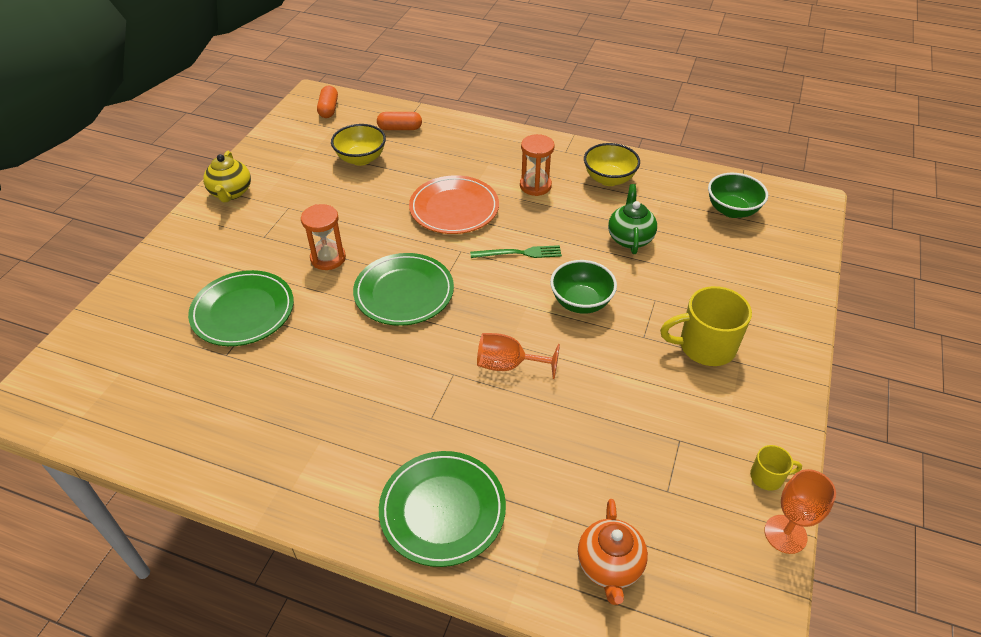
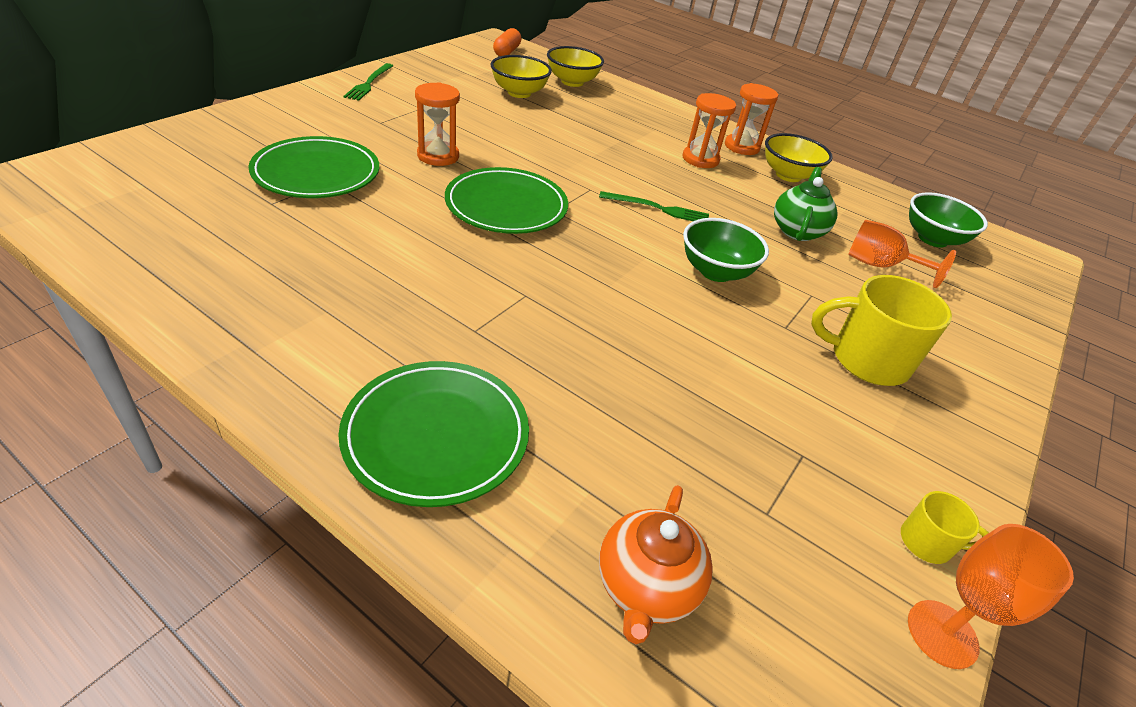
camera: 10 degrees right, 5 degrees down
(231, 193) = (369, 83): yellow teapot -> green fork
(400, 128) = (572, 82): orange capsule -> yellow bowl
(454, 208) = (600, 153): orange plate -> none
(508, 365) = (599, 306): orange goblet -> orange goblet (880, 265)
(564, 159) = (741, 147): none -> orange hourglass

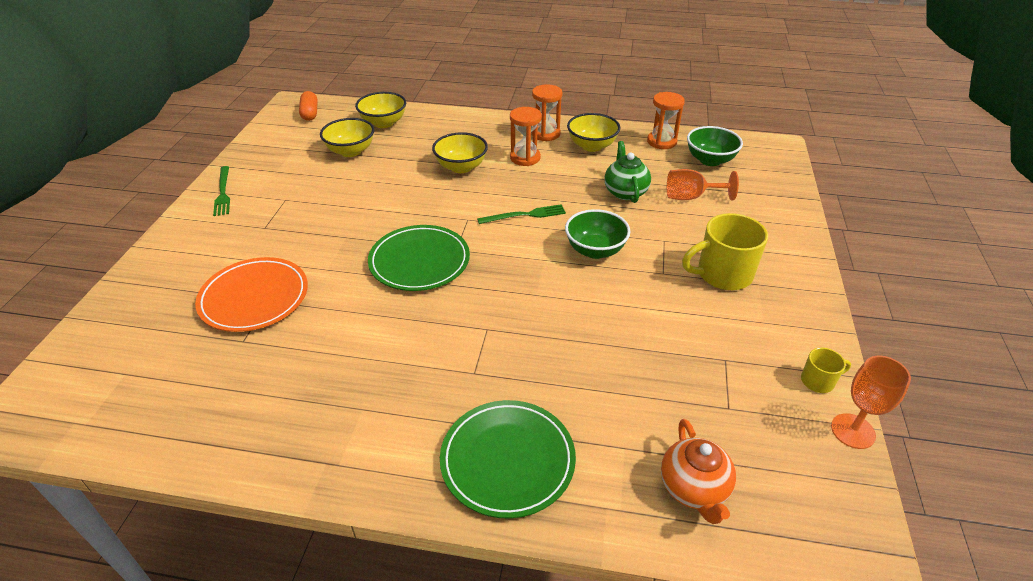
camera: 20 degrees left, 0 degrees up
(316, 173) = (254, 298): green plate -> orange plate
(438, 156) = (335, 239): orange hourglass -> orange hourglass (661, 142)
(622, 143) = (461, 167): none -> yellow bowl

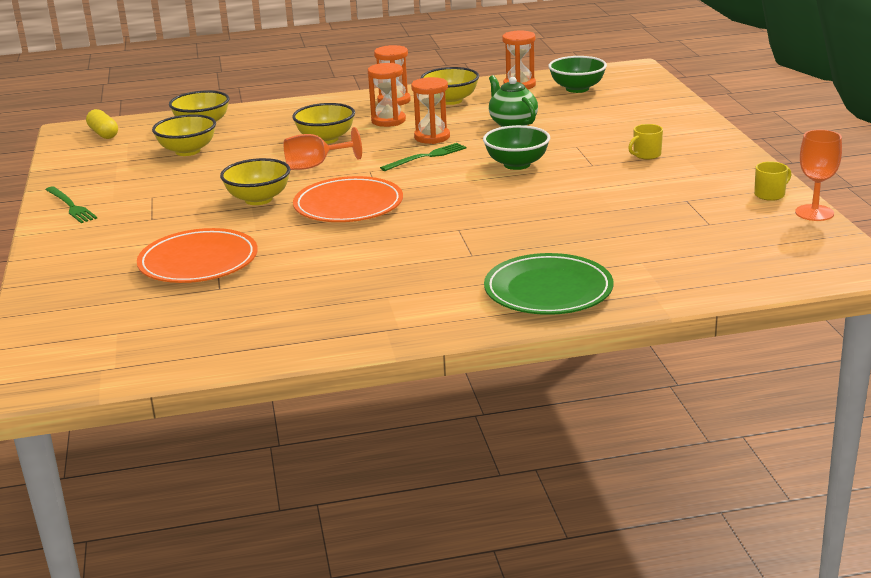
camera: 20 degrees left, 15 degrees down
(310, 113) = (103, 133): orange capsule -> yellow capsule
(357, 229) = (258, 199): none -> yellow bowl
(419, 261) = (348, 205): green plate -> orange plate
(546, 190) = (432, 137): none -> orange hourglass
(691, 197) = (578, 115): orange goblet -> orange goblet (315, 166)
(693, 489) = (713, 268): orange teapot -> none
(722, 274) = (646, 155): yellow mug -> yellow mug, size x0.50

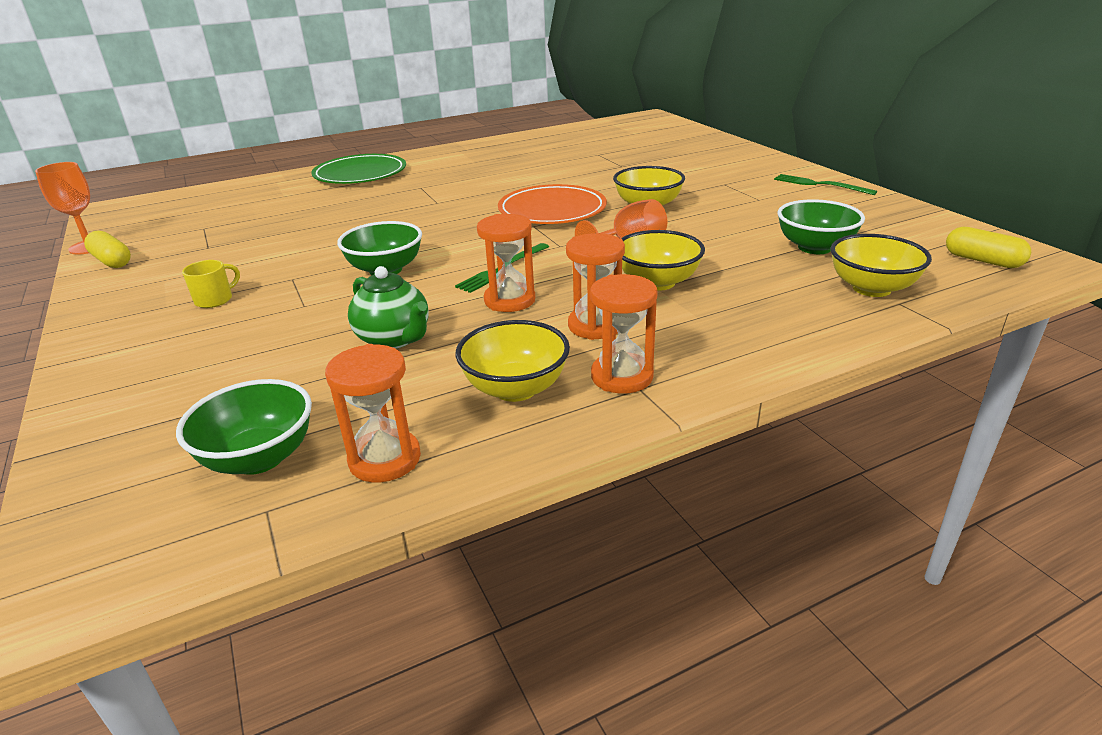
camera: 165 degrees right, 5 degrees up
(188, 151) = (814, 247): yellow bowl -> green bowl
(198, 262) = (634, 164): orange plate -> none
(770, 194) = (112, 261): yellow mug -> yellow capsule

